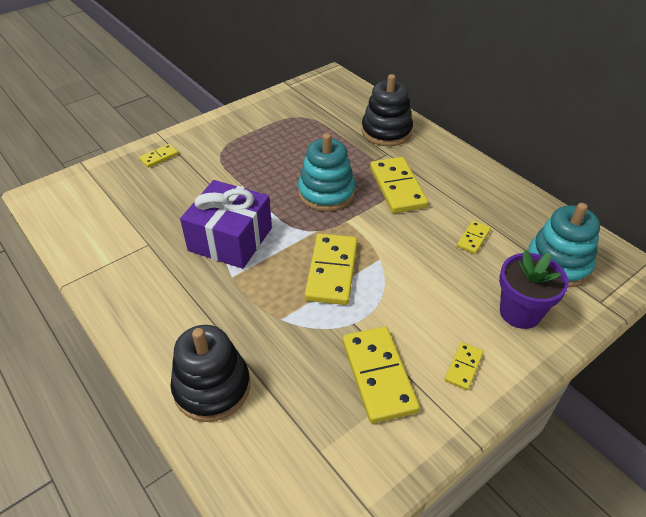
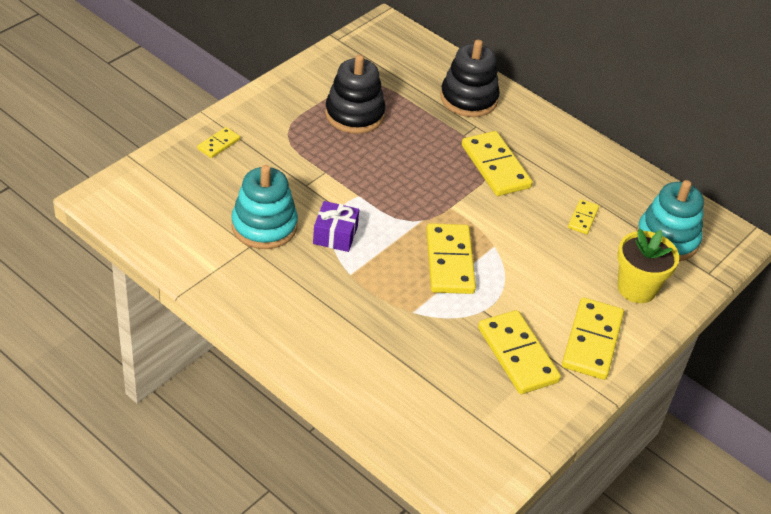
camera: 15 degrees left, 0 degrees up
(212, 387) = (368, 378): black stacking toy -> black stacking toy (354, 114)
(230, 239) = (335, 235): purple gift -> purple gift, size x0.56
(326, 193) = (421, 177): turquoise stacking toy -> turquoise stacking toy (264, 226)
(463, 367) = (592, 341): yellow domino -> yellow domino, size x1.98
(520, 312) = (636, 288): purple flower pot -> yellow flower pot

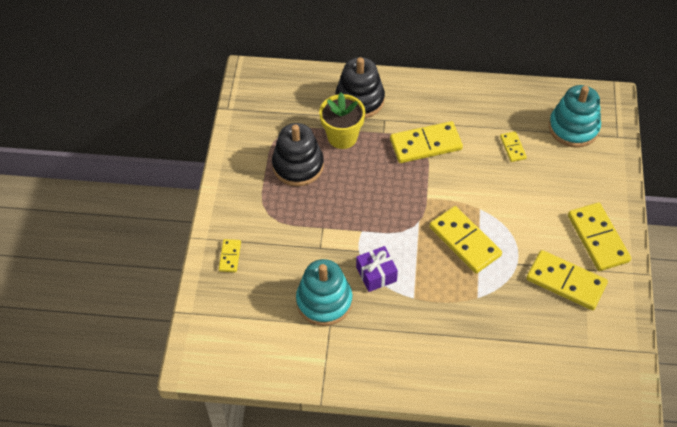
camera: 30 degrees left, 10 degrees up
(495, 166) = (425, 144): yellow domino -> yellow domino turned 45 degrees counterclockwise
(636, 288) = (588, 179): yellow flower pot -> yellow flower pot (342, 137)

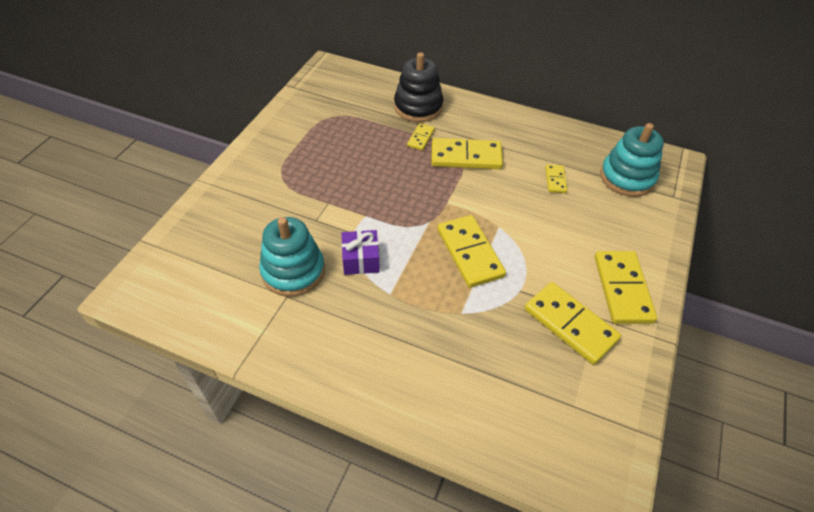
camera: 15 degrees right, 5 degrees down
(230, 256) = (223, 205): yellow domino -> yellow domino (420, 138)
(298, 165) = (332, 145): black stacking toy -> none
(342, 137) = (387, 132): yellow flower pot -> none

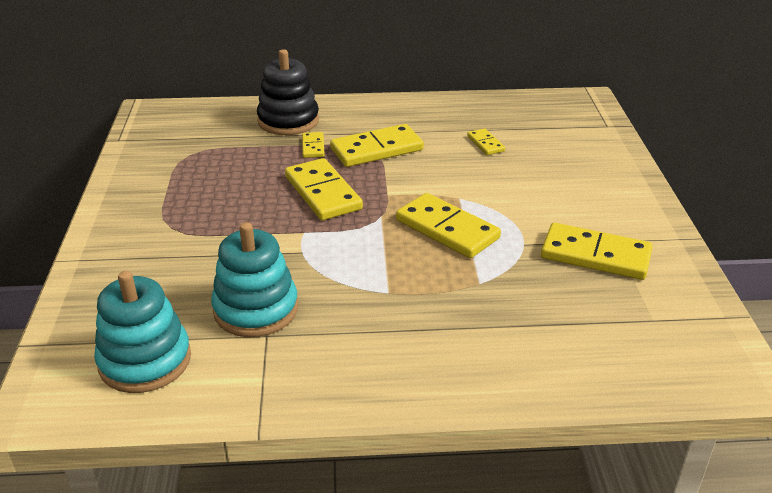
camera: 25 degrees left, 15 degrees down
(361, 260) = (330, 273): purple gift -> none
(622, 289) = (620, 211): yellow domino -> yellow domino (323, 193)
(627, 177) = (553, 123): turquoise stacking toy -> turquoise stacking toy (145, 361)

